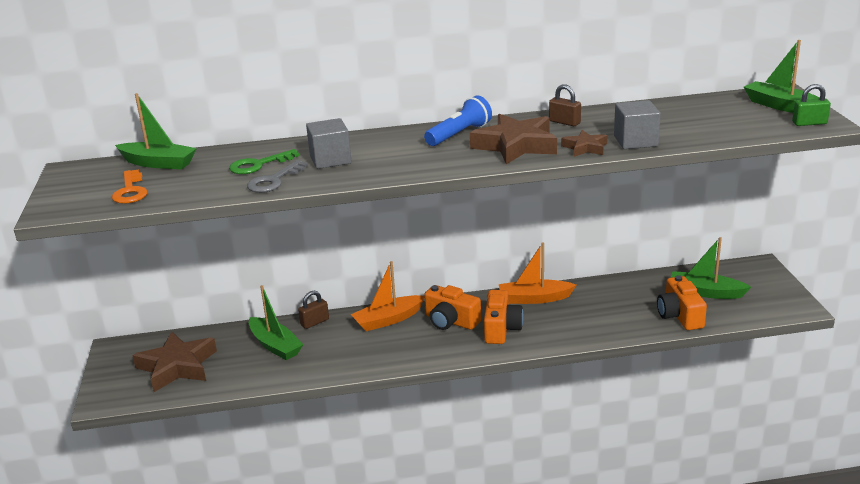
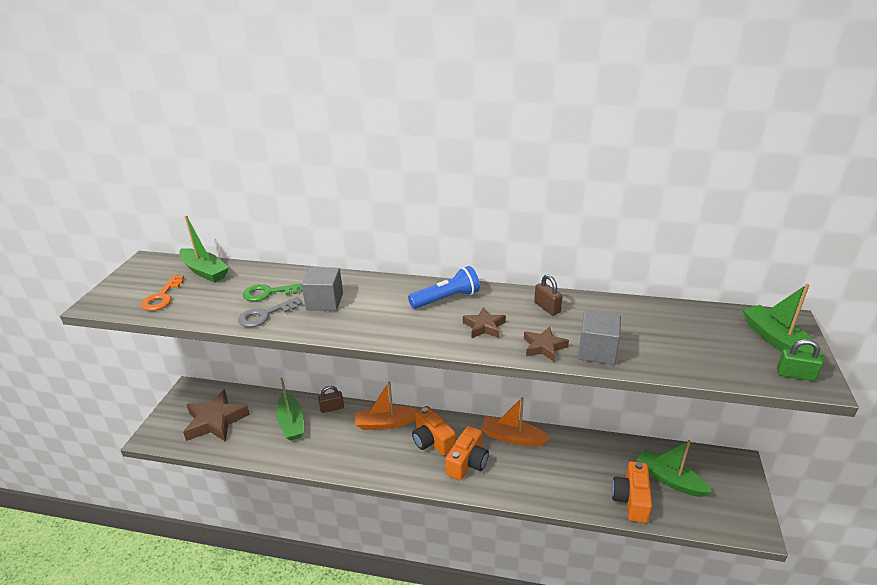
camera: 20 degrees right, 5 degrees up
(516, 145) = (484, 326): brown star -> brown star, size x0.52

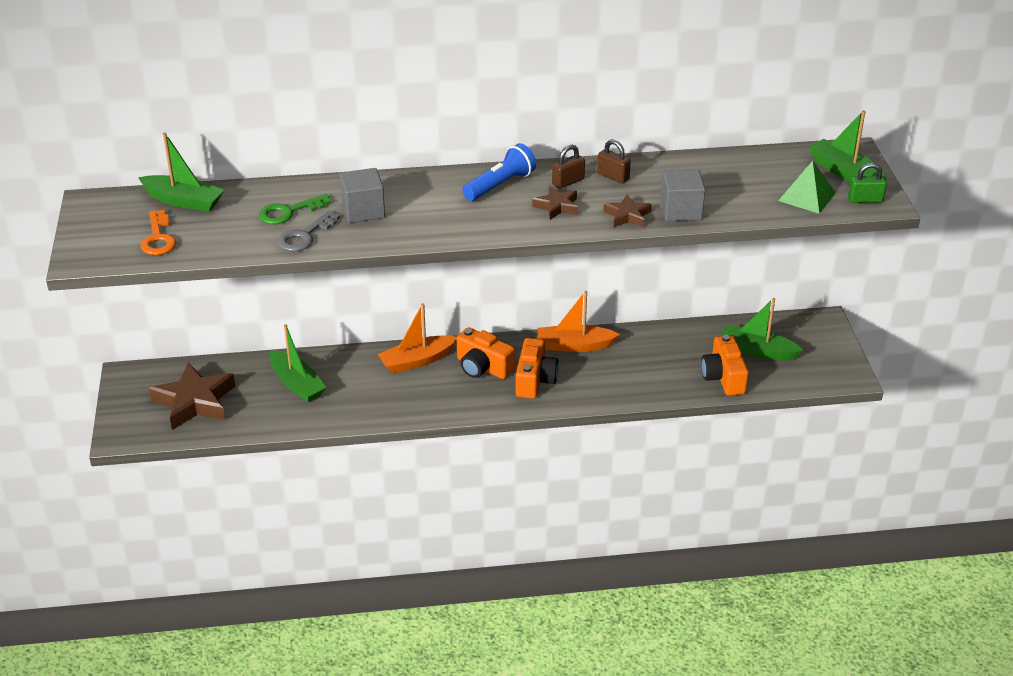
camera: 20 degrees left, 5 degrees up
(332, 408) = (339, 358): brown padlock -> brown padlock (568, 182)
(731, 360) = (807, 196): none -> green pyramid

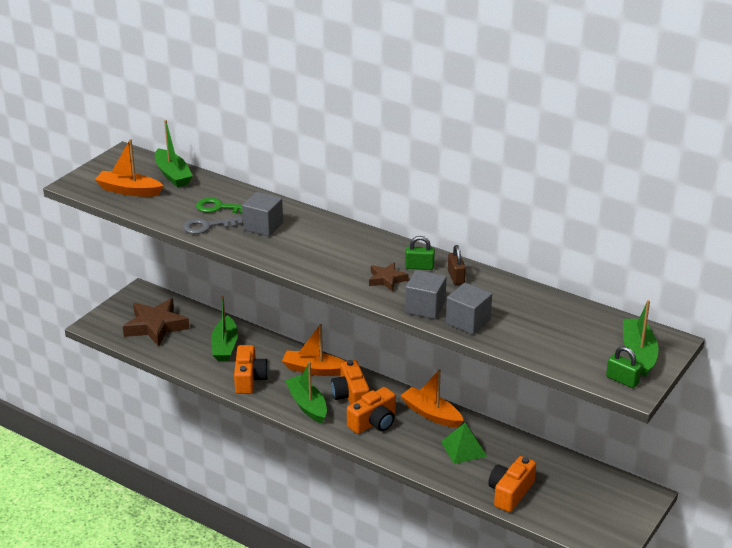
camera: 40 degrees right, 5 degrees down
(158, 238) = (129, 190): orange key -> orange boat
(365, 403) = (249, 379): none -> orange camera
(500, 185) = (371, 249): blue flashlight -> none
(568, 182) = (419, 267): brown padlock -> green padlock
(627, 216) = (425, 307): brown star -> grey cube
(757, 351) = (562, 488): green boat -> green boat (307, 405)
(807, 196) = (578, 356): green pyramid -> green pyramid (463, 448)

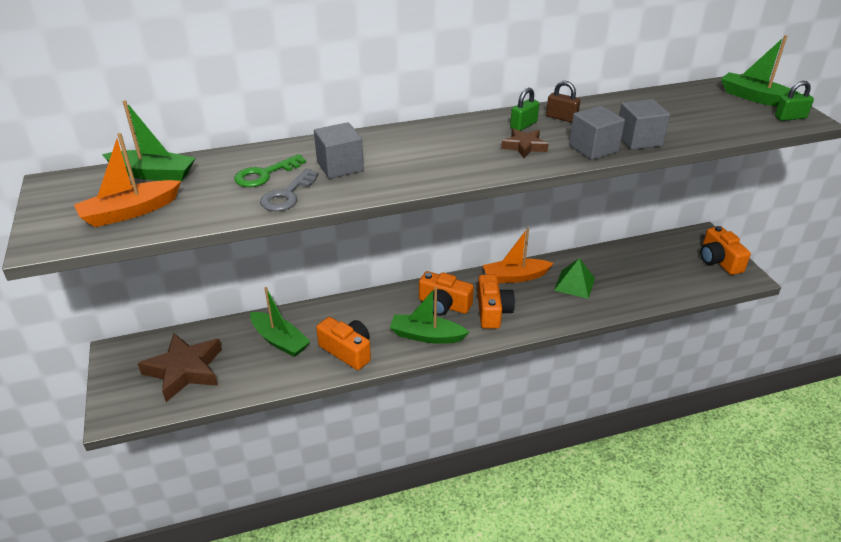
camera: 50 degrees left, 5 degrees up
(314, 369) = (384, 306): orange boat -> none
(510, 492) = (649, 290): orange camera -> orange camera (719, 261)

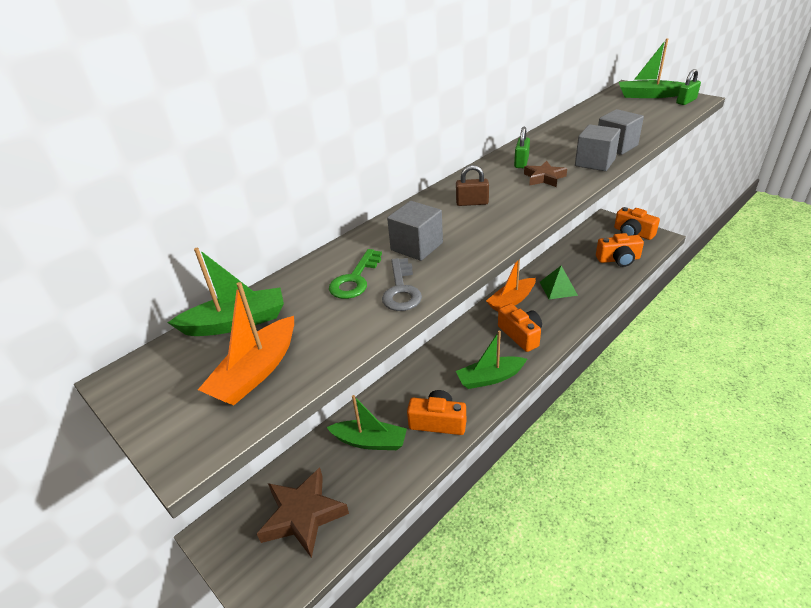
camera: 25 degrees left, 0 degrees up
(444, 305) = (479, 346): orange camera -> orange camera (618, 259)
(561, 118) = (541, 148): brown padlock -> brown padlock (472, 203)

